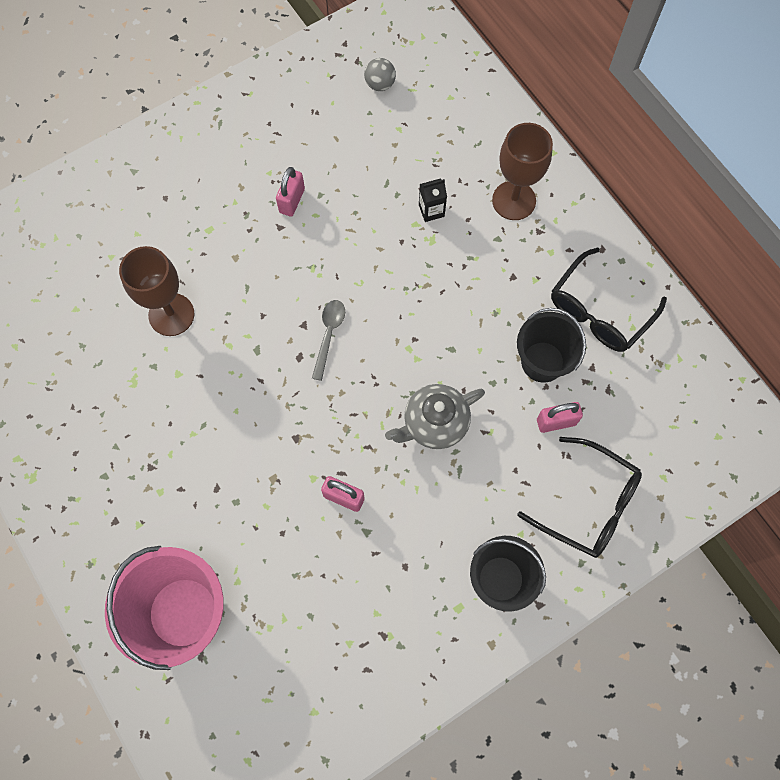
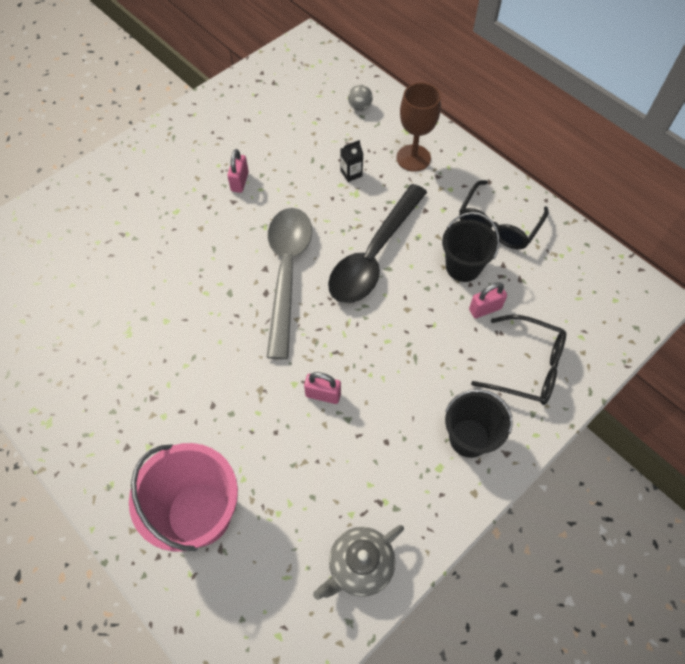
camera: 10 degrees left, 10 degrees down
(171, 314) = (154, 277): brown goblet -> none
(329, 335) = (287, 273): grey spoon -> grey spoon, size x2.40
(380, 84) = (294, 95): grey ball -> grey ball (360, 107)
(434, 423) = (387, 325): grey teapot -> grey teapot (360, 566)
(437, 328) = (374, 255): none -> black spoon

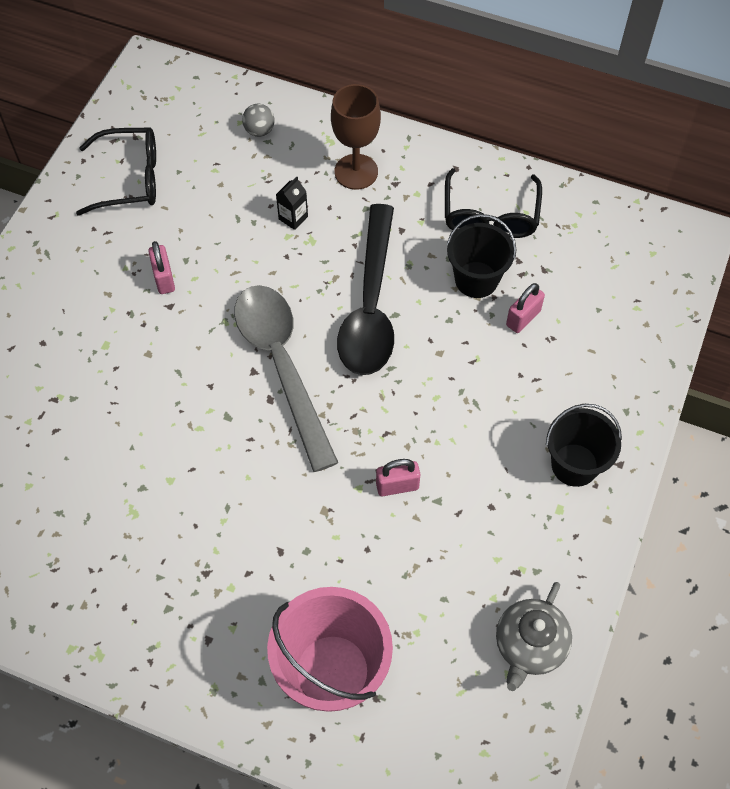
camera: 25 degrees left, 0 degrees up
(527, 367) = (597, 363): black glasses -> black glasses (130, 179)

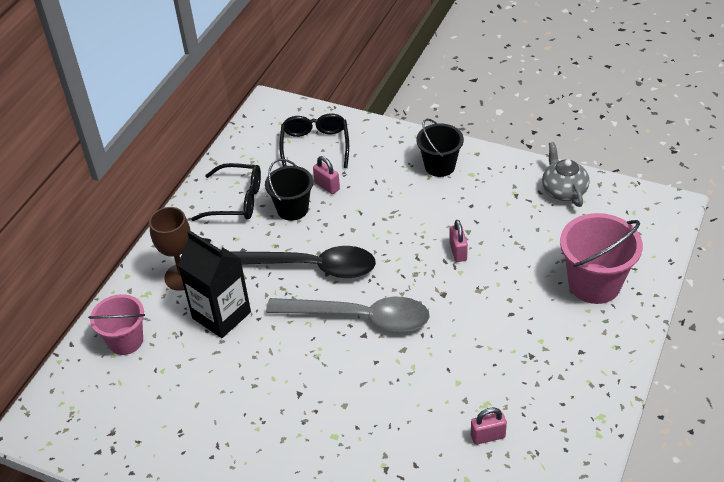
camera: 85 degrees left, 15 degrees down
(130, 179) = (160, 432): black glasses -> black glasses (315, 146)
(164, 279) = (271, 399): pink padlock -> pink padlock (487, 436)
(259, 131) = (125, 341): grey ball -> pink bucket
(282, 366) = (360, 317): grey spoon -> grey spoon turned 150 degrees counterclockwise
(293, 218) = (221, 315): black carton -> black carton, size x2.44
(530, 645) = (563, 190): grey teapot -> grey teapot turned 135 degrees counterclockwise

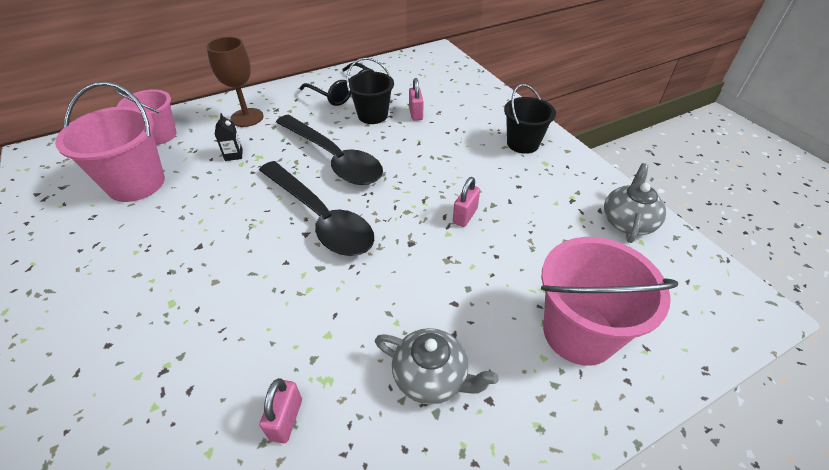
camera: 35 degrees right, 0 degrees up
(174, 388) = (136, 183): none -> pink bucket
(221, 315) = (233, 155): black carton -> black carton, size x0.41
(315, 146) = (439, 86): black glasses -> none
(360, 317) = (320, 217): grey spoon -> black spoon
(487, 436) = (286, 419): pink padlock -> pink padlock turned 75 degrees clockwise
(540, 362) = (431, 377): none -> grey teapot

